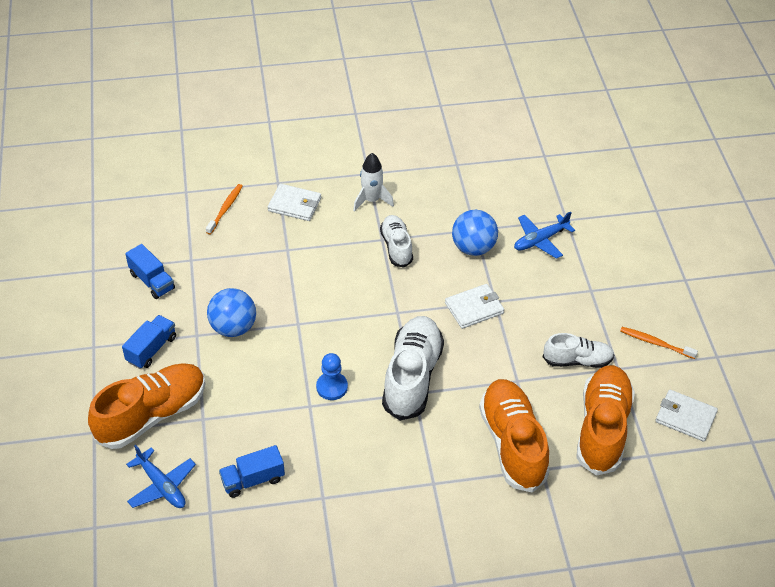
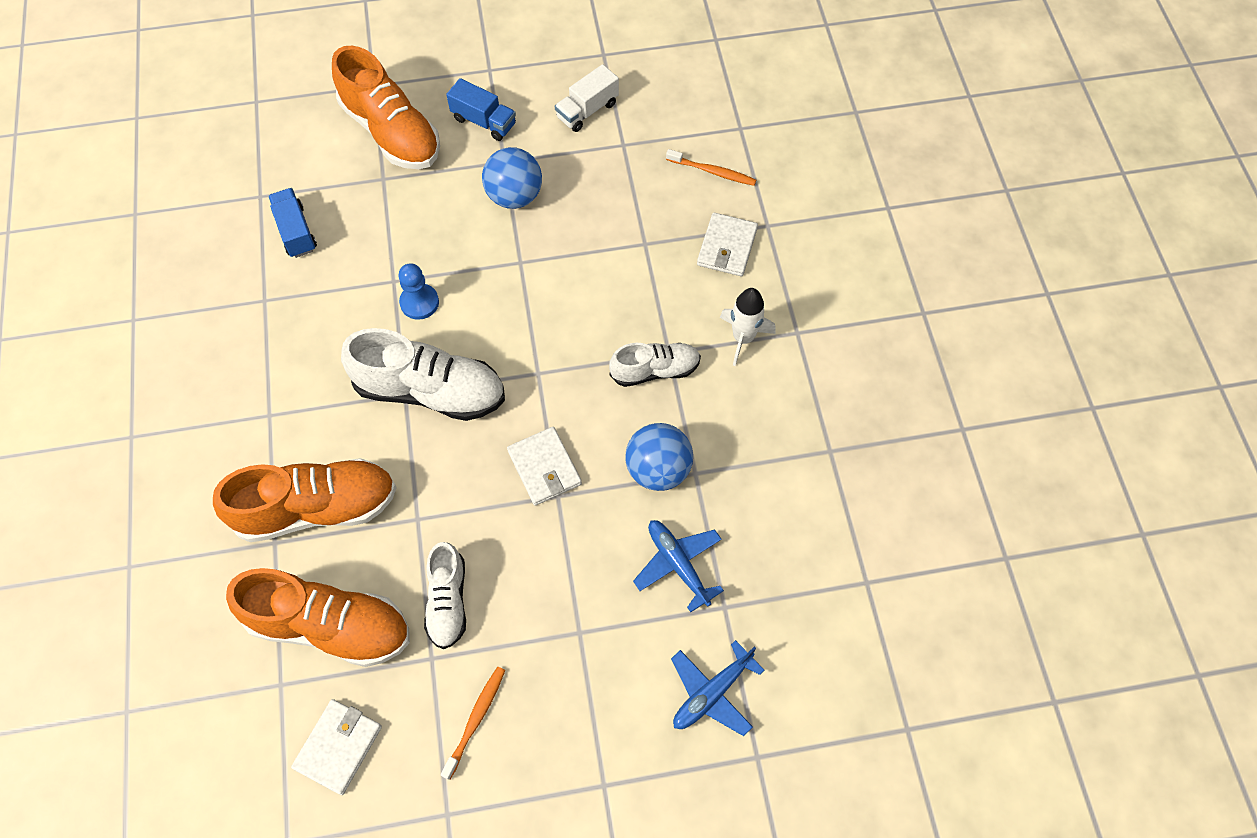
camera: 90 degrees right, 15 degrees up
(152, 281) = (587, 110): blue truck -> white truck
(162, 486) = (298, 151): blue plane -> blue plane (711, 693)

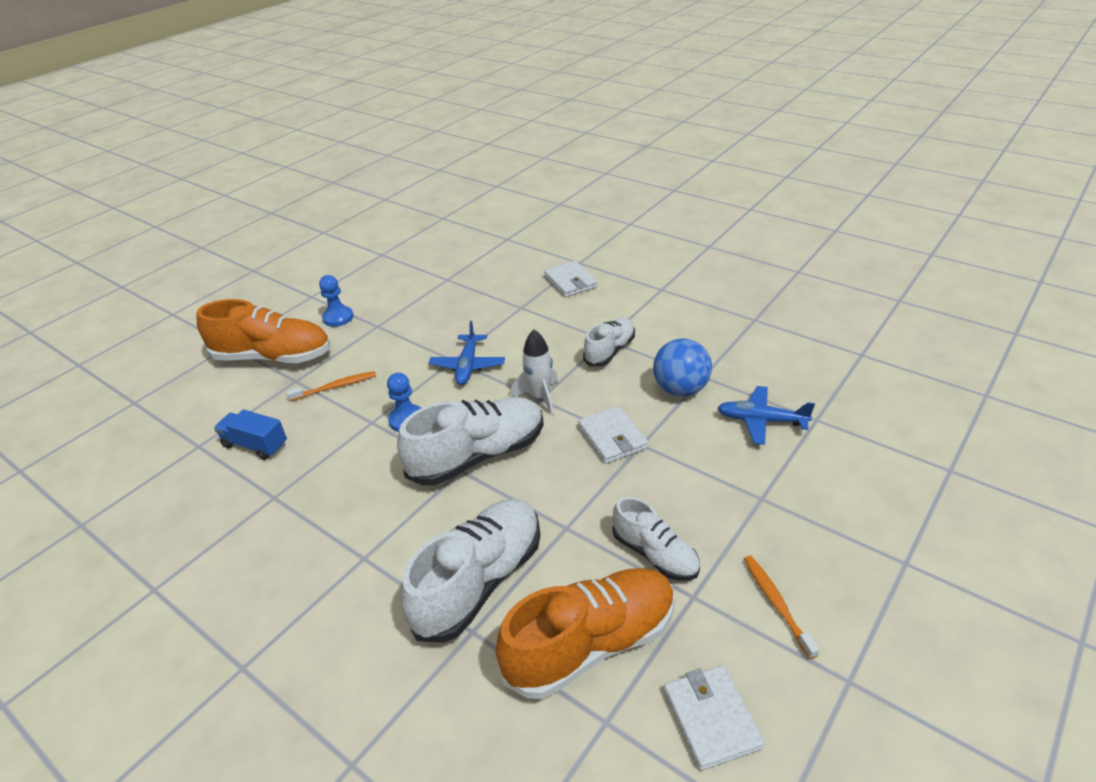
camera: 40 degrees left, 25 degrees down
(317, 508) = (479, 582): orange shoe -> white shoe
(484, 121) = (338, 318): blue truck -> blue pawn
(515, 196) = (406, 335): blue ball -> none
(544, 468) = (612, 437): white wallet -> white wallet turned 45 degrees clockwise
(587, 110) = (403, 278): white truck -> none
(711, 693) = (878, 462): blue plane -> blue plane (468, 366)
(713, 172) = (517, 261): orange toothbrush -> orange toothbrush (335, 387)
(743, 338) = (637, 308): white rocket -> white rocket (540, 397)

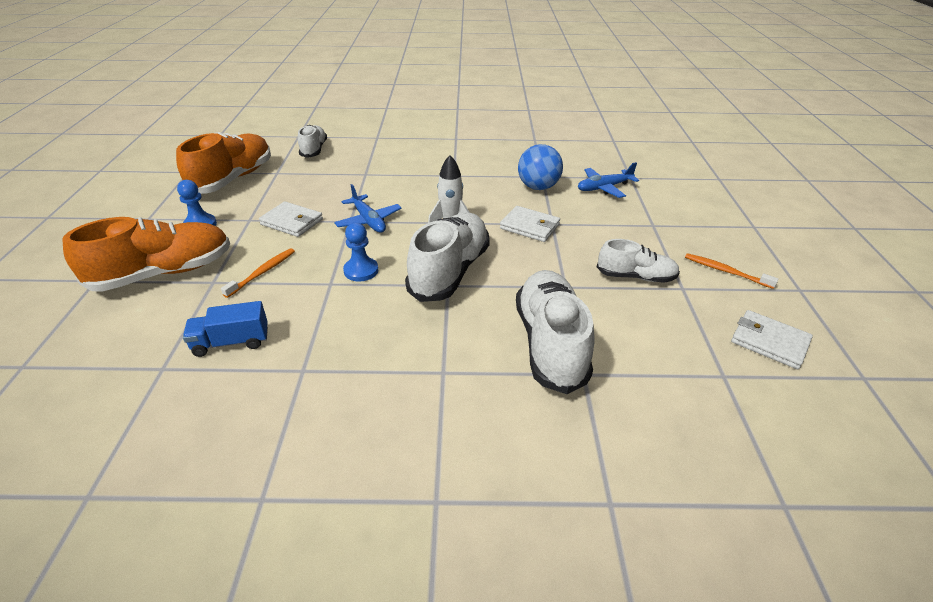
camera: 40 degrees left, 0 degrees up
(570, 282) = (385, 150): white wallet -> white wallet (292, 222)
(591, 644) = (663, 341): orange shoe -> orange shoe (233, 179)
(610, 351) = (465, 181): white shoe -> white shoe (314, 150)

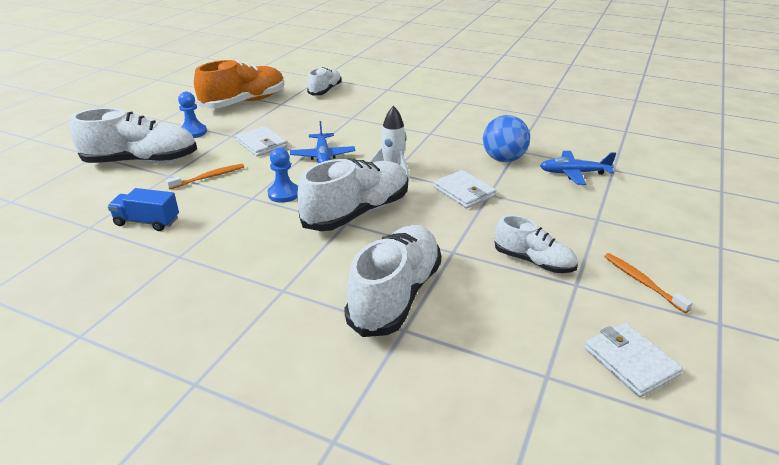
camera: 25 degrees right, 5 degrees down
(163, 273) = (141, 161): orange shoe -> white shoe

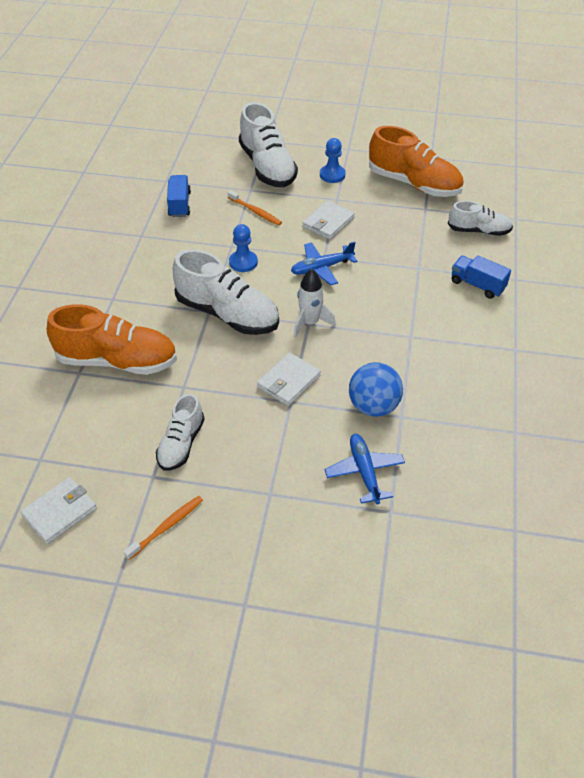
camera: 75 degrees right, 15 degrees up
(386, 101) = (477, 285): none -> blue truck
(395, 295) = (117, 360): white shoe -> orange shoe

